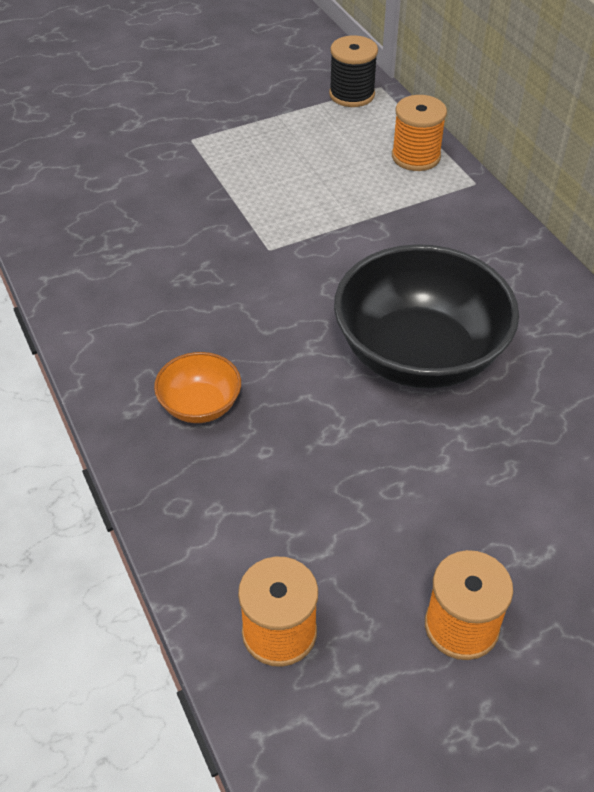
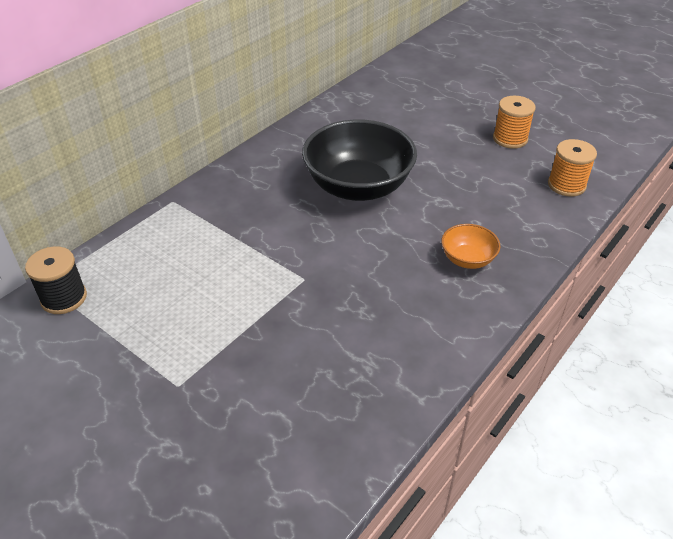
camera: 115 degrees left, 5 degrees down
(416, 157) = (150, 236): orange spool -> none

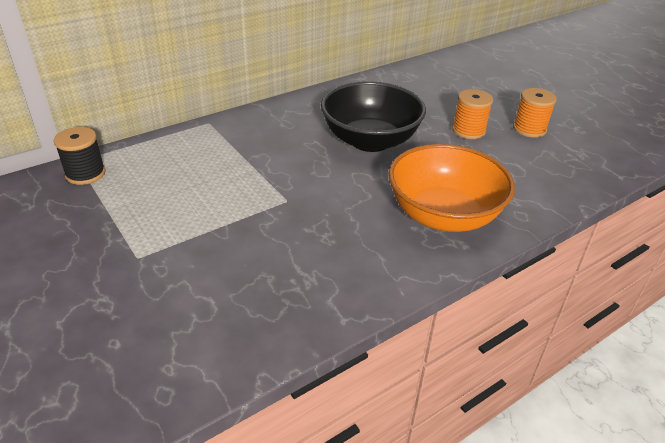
camera: 15 degrees right, 5 degrees down
(467, 259) = (443, 215): orange bowl -> orange bowl, size x2.15
(566, 185) = (569, 175): orange spool -> orange spool (468, 131)

